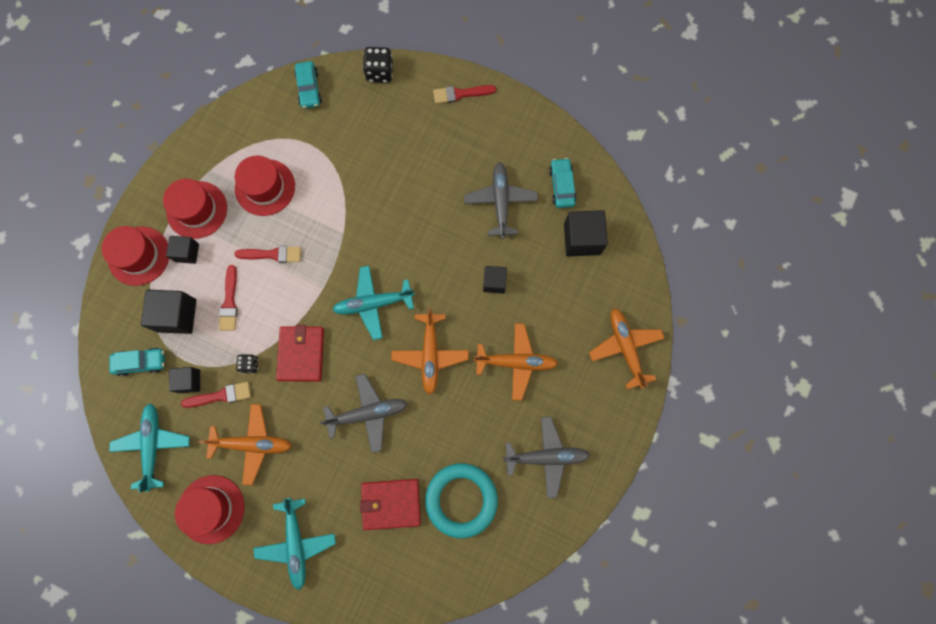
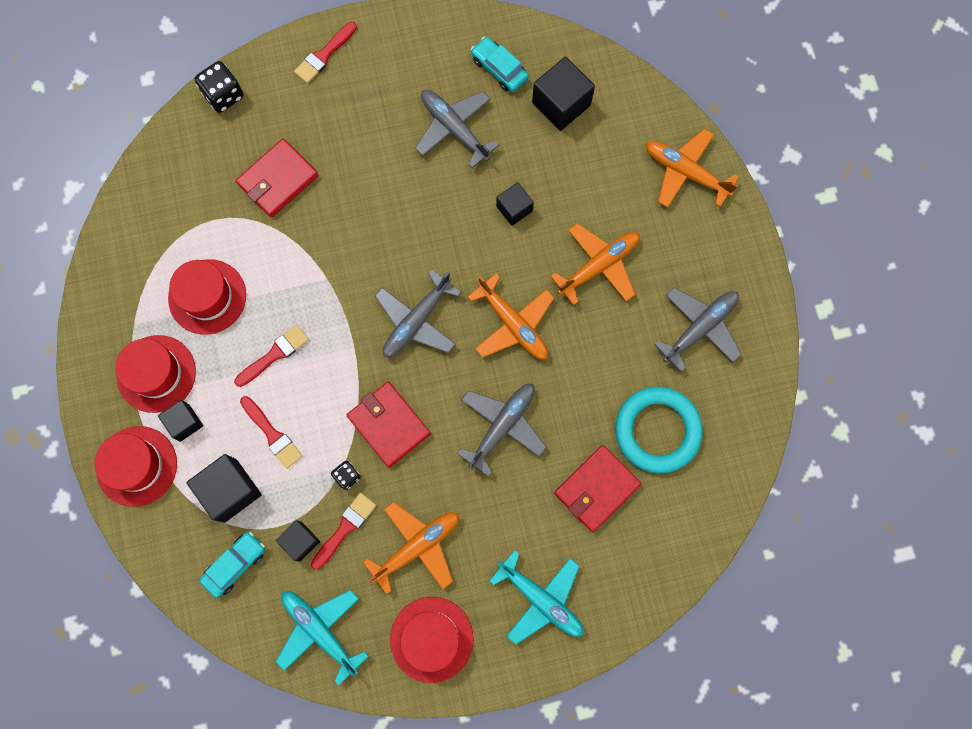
camera: 40 degrees left, 0 degrees up
(309, 89) = (165, 166): turquoise car -> none
(366, 149) = (278, 180): none -> red wallet
(373, 303) = (416, 321): turquoise plane -> grey plane

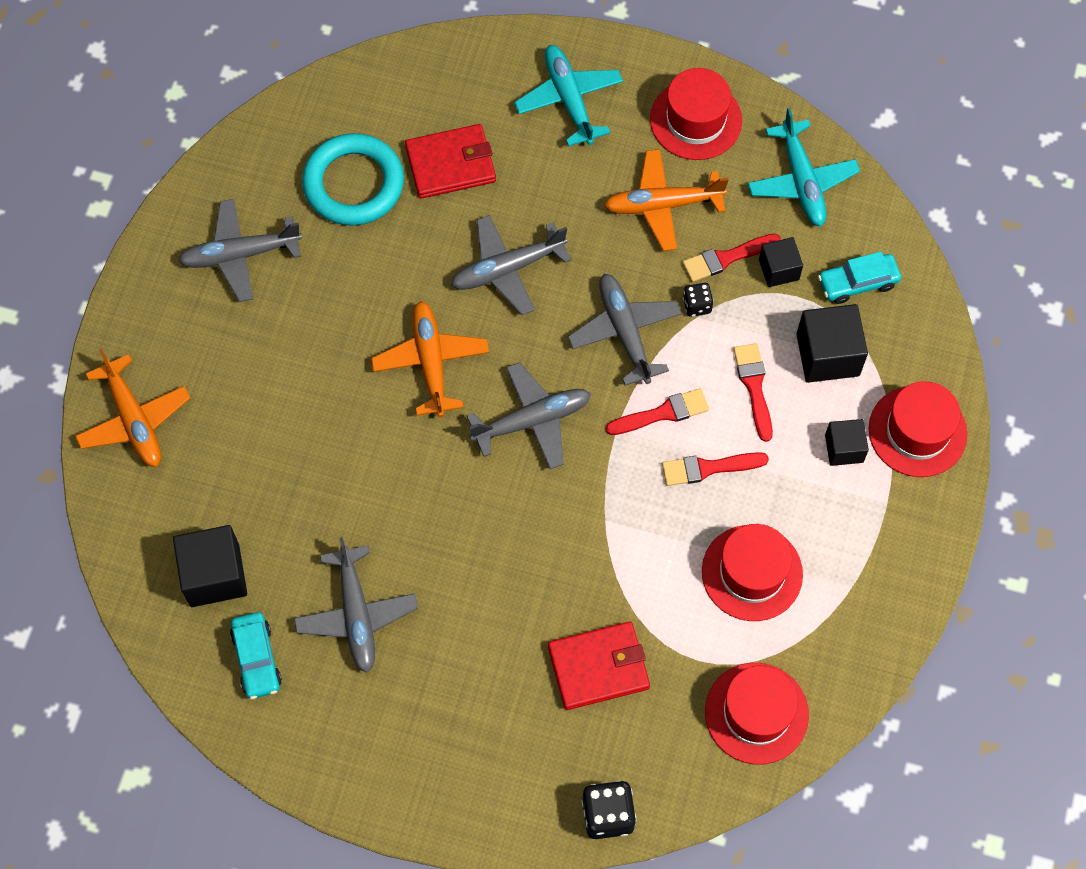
camera: 150 degrees left, 10 degrees down
(156, 373) = (851, 517): red hat -> red hat (756, 713)
(324, 55) = (454, 798): red brush -> red brush (662, 413)
(388, 424) = (625, 332): red wallet -> grey plane
(514, 209) = (349, 483): black cube -> none
(599, 266) = (299, 372): orange plane -> none

